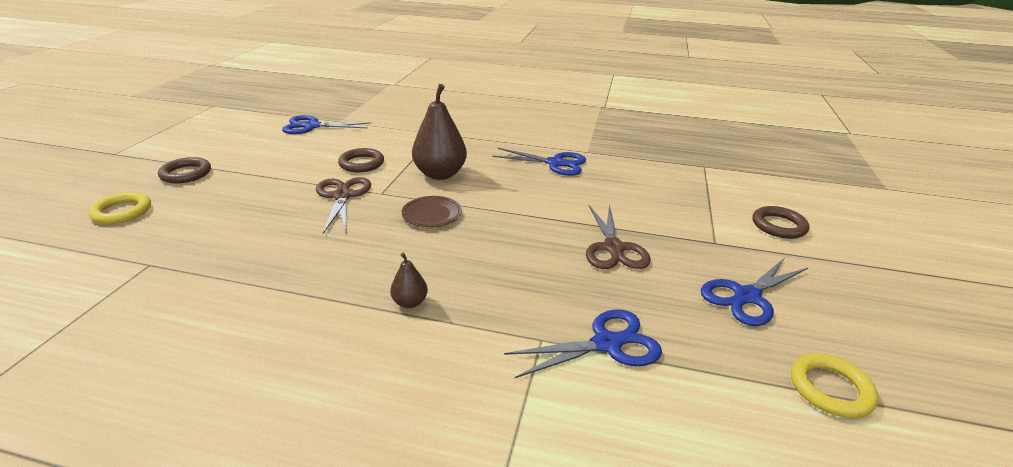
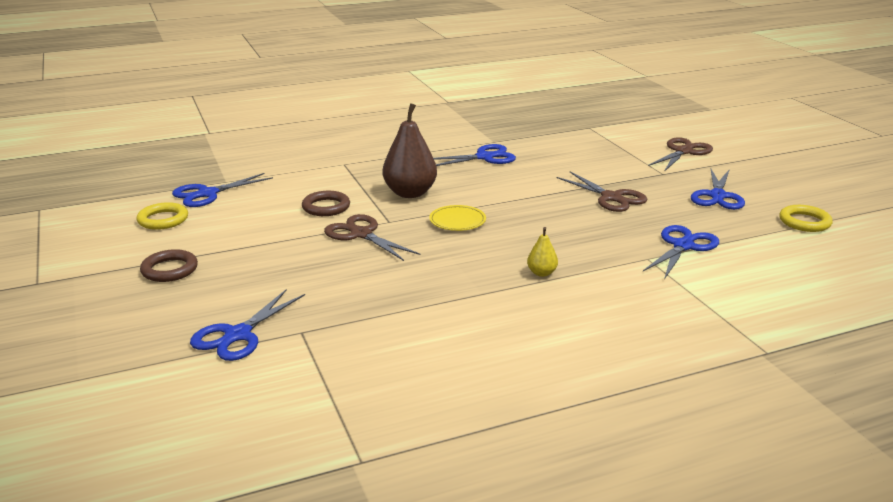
camera: 35 degrees left, 5 degrees down
(114, 246) = (238, 335): none -> blue scissors
(122, 211) = (180, 315): yellow ring -> yellow ring (163, 220)
(410, 302) = (541, 273): brown pear -> yellow pear
(432, 214) = (457, 221): brown plate -> yellow plate
(778, 226) = (683, 151): brown ring -> brown scissors

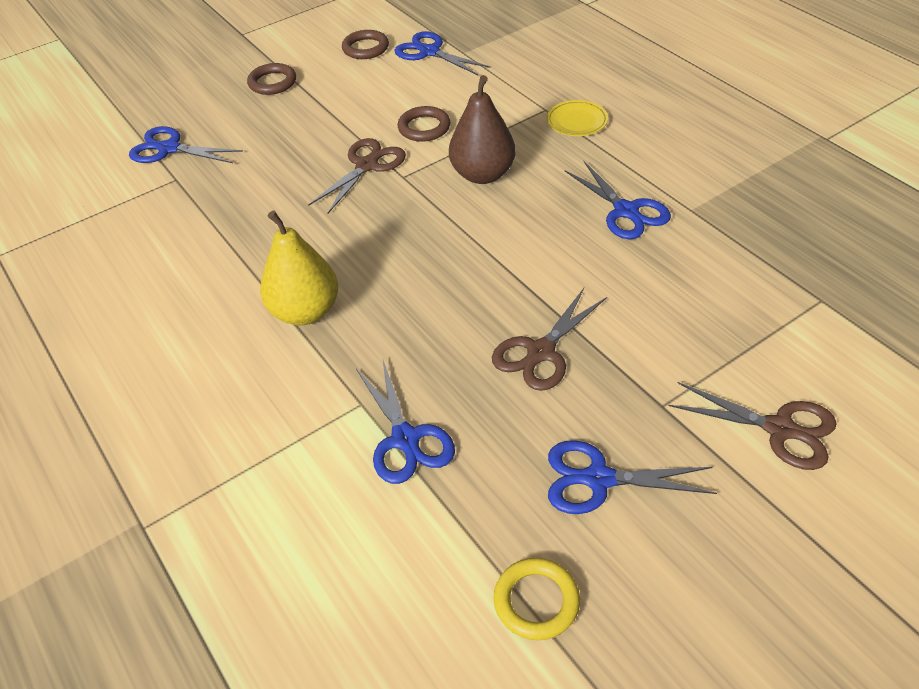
camera: 80 degrees right, 20 degrees up
(163, 220) = (365, 48): yellow ring -> brown ring
(457, 221) = (419, 225): yellow plate -> yellow plate (577, 121)
(541, 273) = (305, 311): yellow pear -> yellow pear, size x2.12
(683, 246) = (406, 439): blue scissors -> blue scissors turned 45 degrees clockwise

